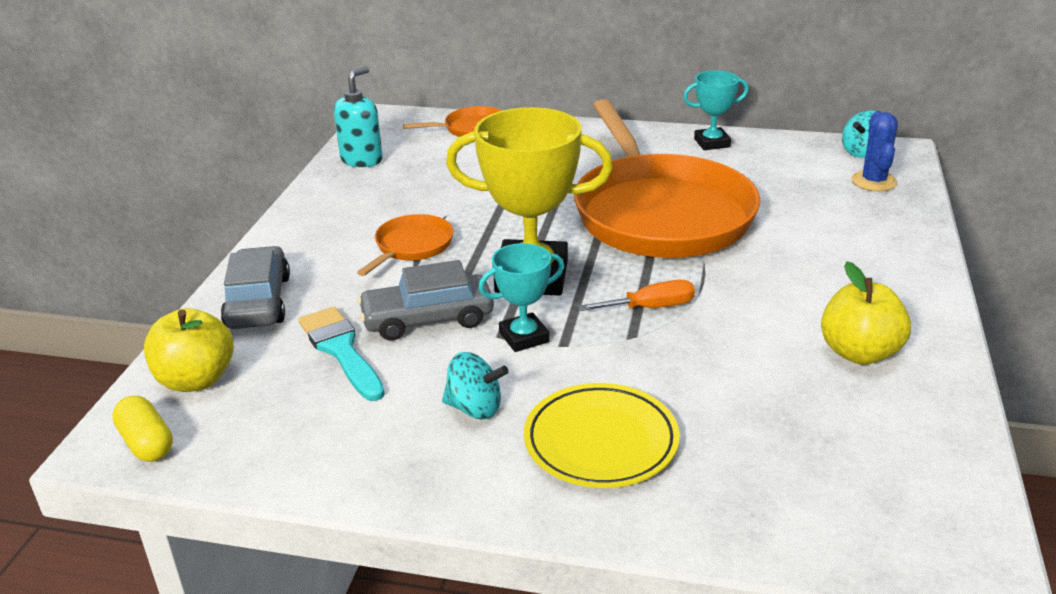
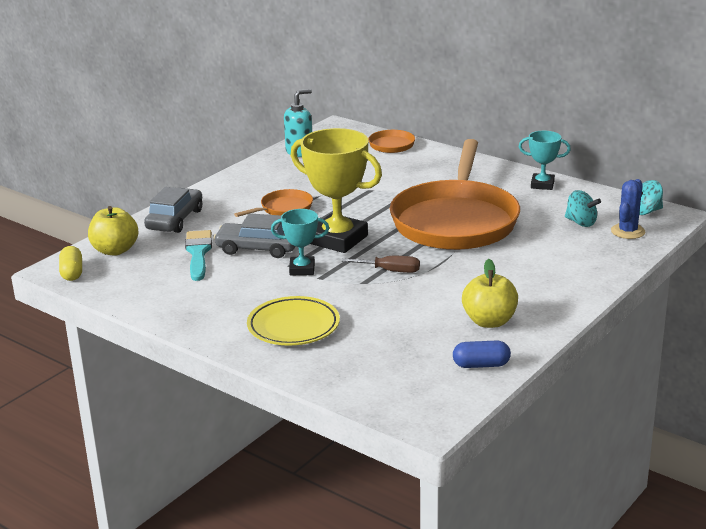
camera: 25 degrees right, 5 degrees down
(475, 408) = (243, 296): turquoise spinning top -> turquoise spinning top (581, 222)
(650, 307) = (391, 271): orange screwdriver -> brown screwdriver
(926, 429) = (481, 365): none -> blue capsule

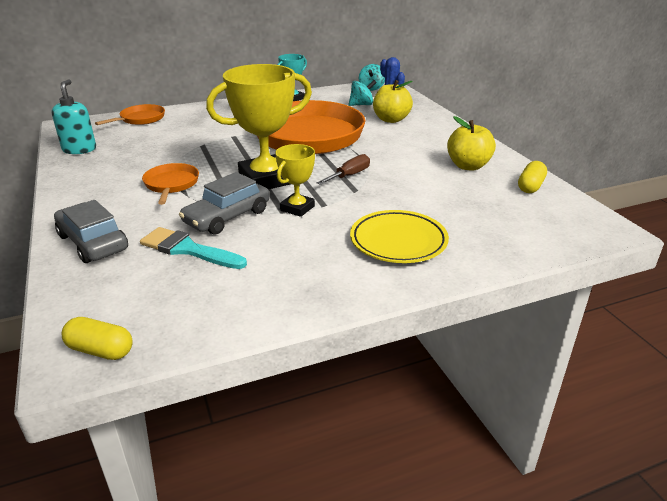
camera: 60 degrees left, 5 degrees up
(115, 250) = (96, 300): yellow apple -> yellow apple (391, 119)
(302, 269) = (297, 208): turquoise trophy -> yellow trophy
(481, 365) = (530, 186): blue capsule -> yellow capsule

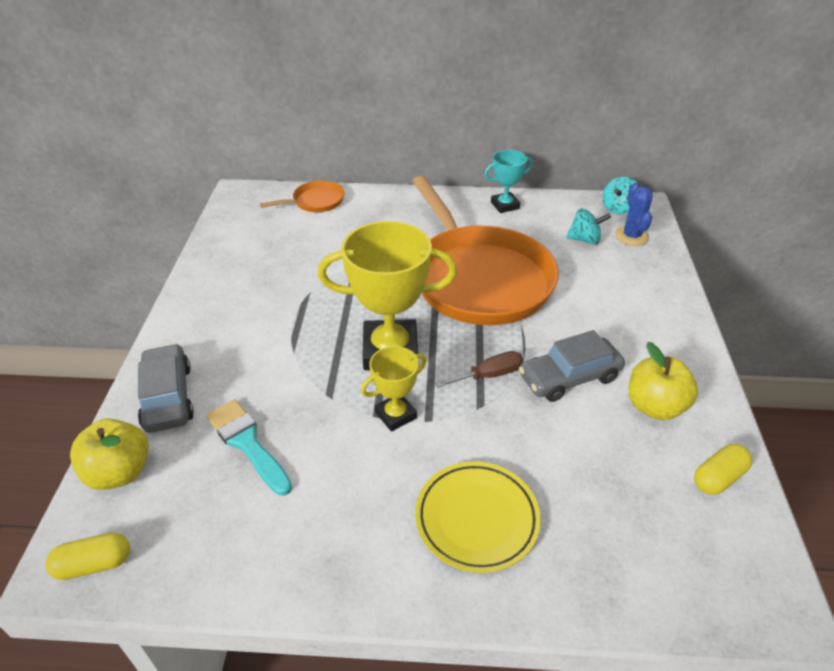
camera: 25 degrees right, 10 degrees up
(79, 149) = (230, 239): turquoise soap dispenser -> none
(100, 350) = (94, 564): yellow capsule -> yellow capsule turned 60 degrees counterclockwise
(171, 184) = (287, 327): orange pan -> none
(227, 217) = (314, 403): grey car -> grey car (569, 377)
(391, 119) = (606, 280): yellow apple -> yellow apple (119, 472)

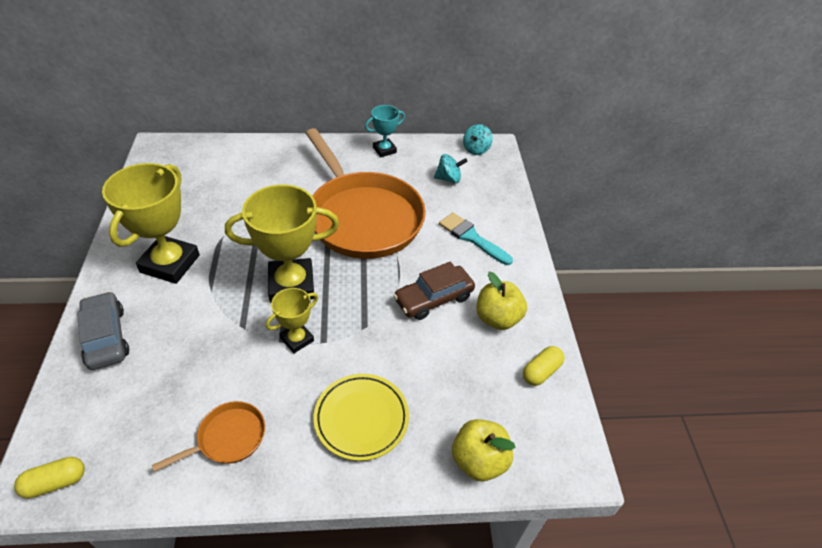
camera: 10 degrees left, 5 degrees up
(119, 472) = (70, 404): yellow apple -> yellow apple (479, 460)
(247, 319) = (170, 263): none -> yellow trophy
(247, 443) = (176, 371): turquoise brush -> turquoise brush (471, 237)
(315, 201) = (224, 152): orange pan -> orange pan (228, 438)
(489, 375) = (371, 301): brown screwdriver -> none
(569, 377) = (433, 298): grey car -> brown car
(631, 236) = (485, 174): blue cactus -> none

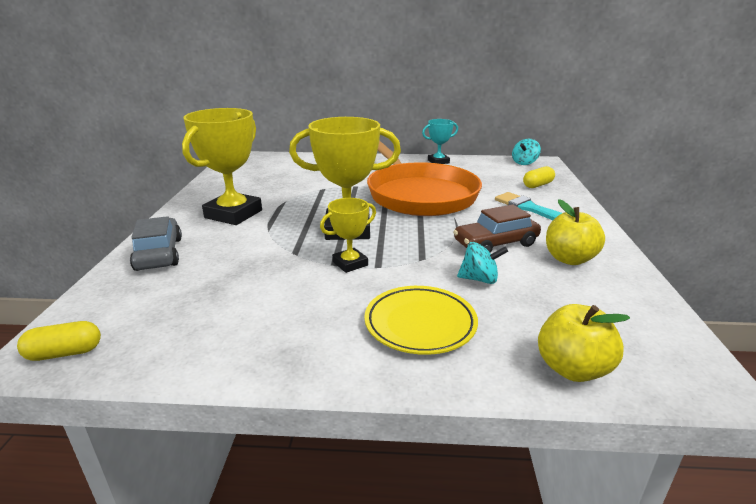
camera: 10 degrees right, 20 degrees down
(228, 438) = (265, 330): orange pan -> none
(448, 179) = (500, 177): turquoise spinning top -> turquoise spinning top (479, 279)
(541, 371) = (632, 299): yellow capsule -> yellow capsule (537, 185)

